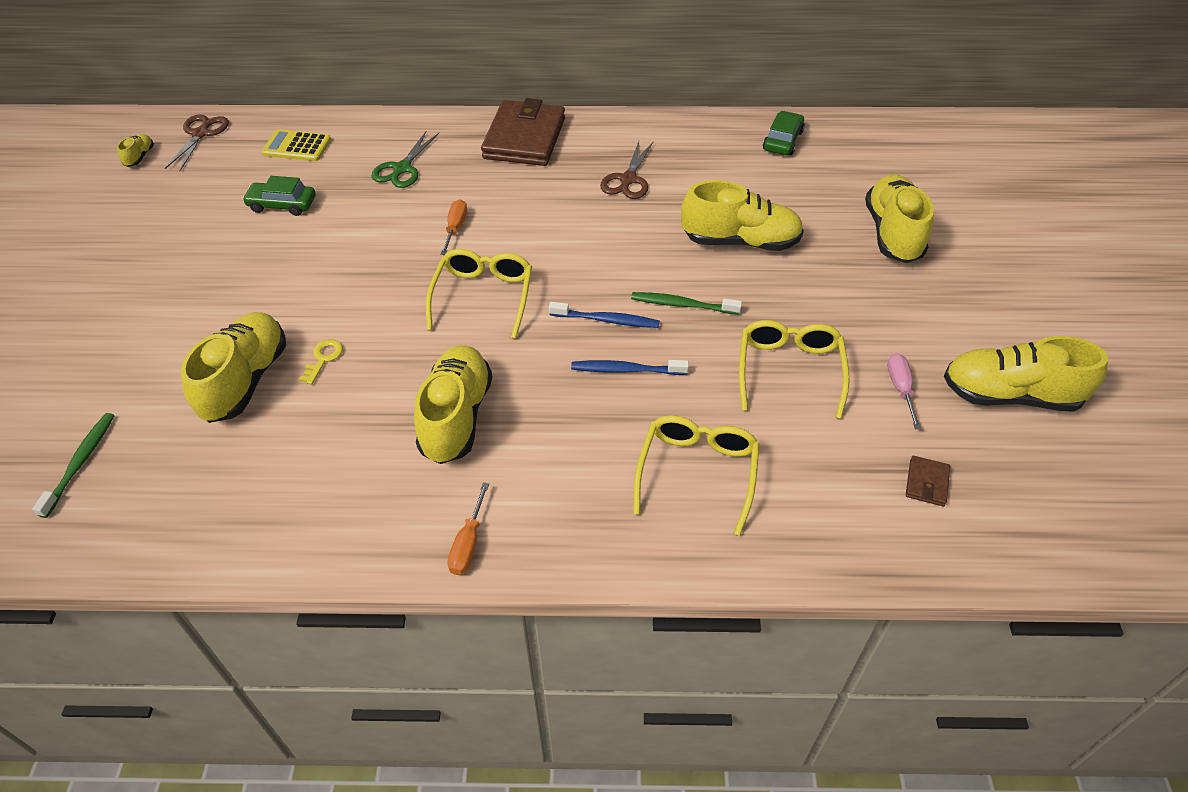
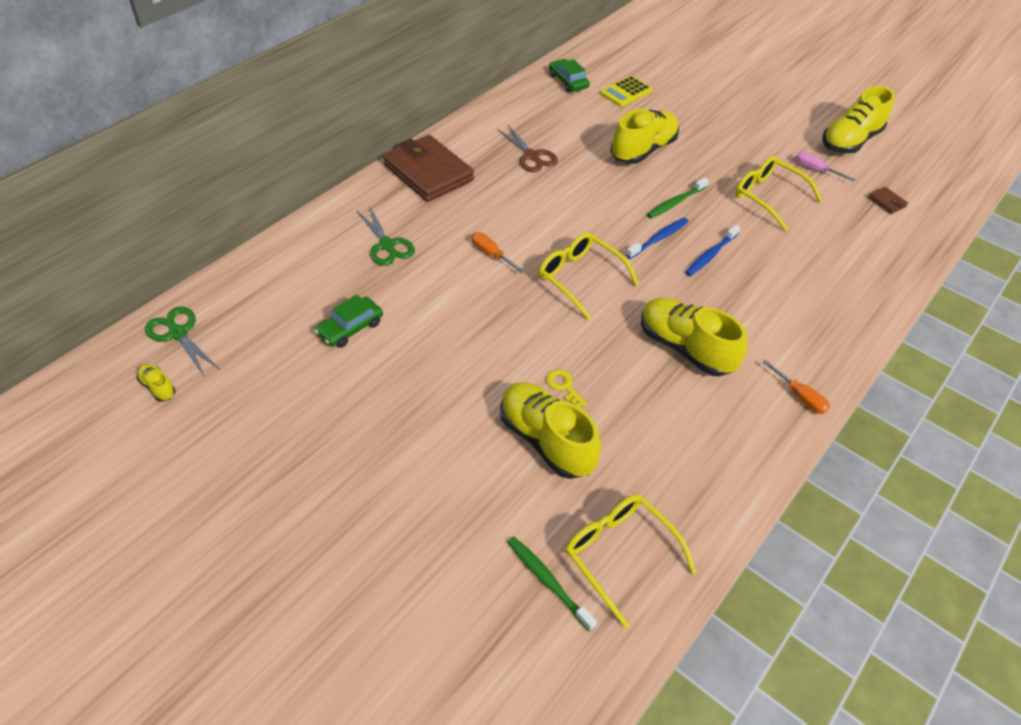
camera: 55 degrees left, 0 degrees up
(201, 134) = (178, 333): brown scissors -> green scissors
(297, 146) = (280, 285): yellow calculator -> yellow calculator (625, 92)
(697, 471) = (816, 273): yellow glasses -> yellow glasses (618, 553)
(893, 233) = (695, 98): yellow shoe -> none

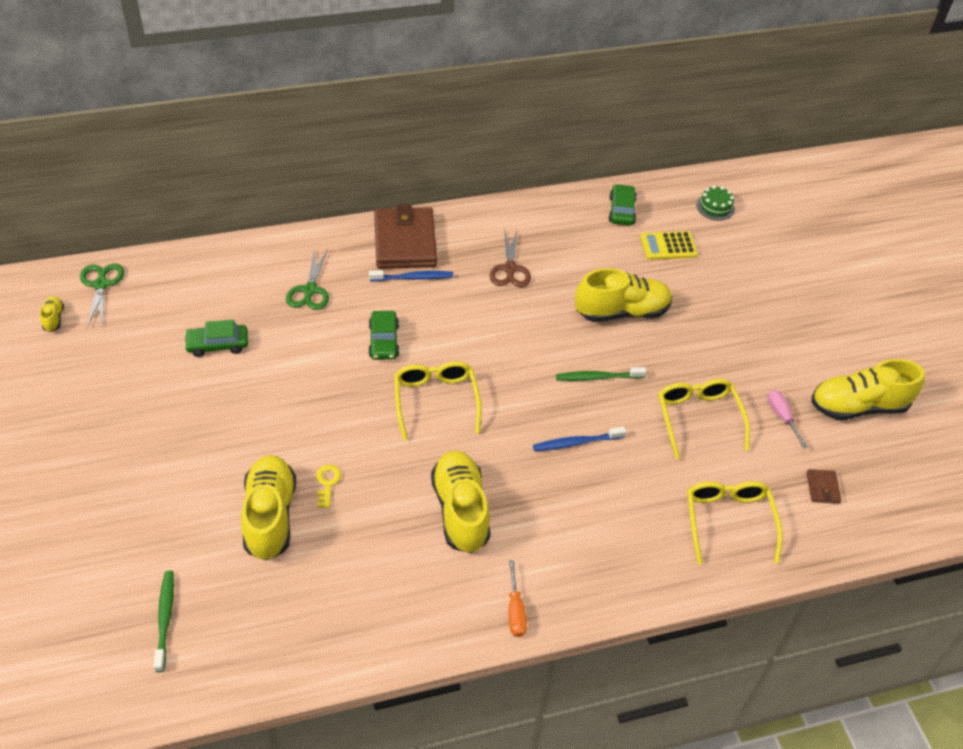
camera: 35 degrees right, 0 degrees up
(491, 254) = (384, 341): orange screwdriver -> green car
(618, 553) = (234, 633): yellow glasses -> yellow glasses (728, 520)
(628, 53) = (715, 207): none -> green cake
(658, 239) = (544, 402): blue toothbrush -> blue toothbrush (413, 278)

